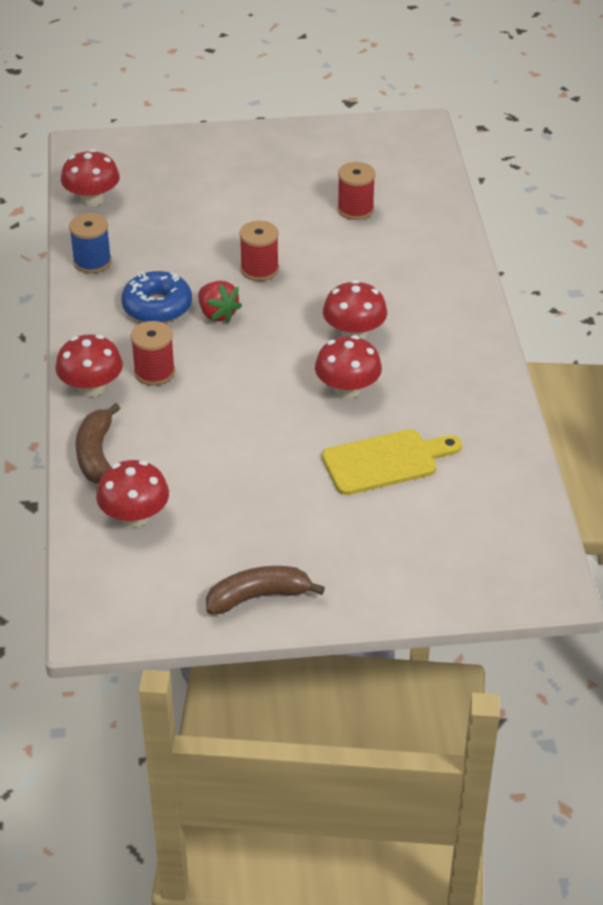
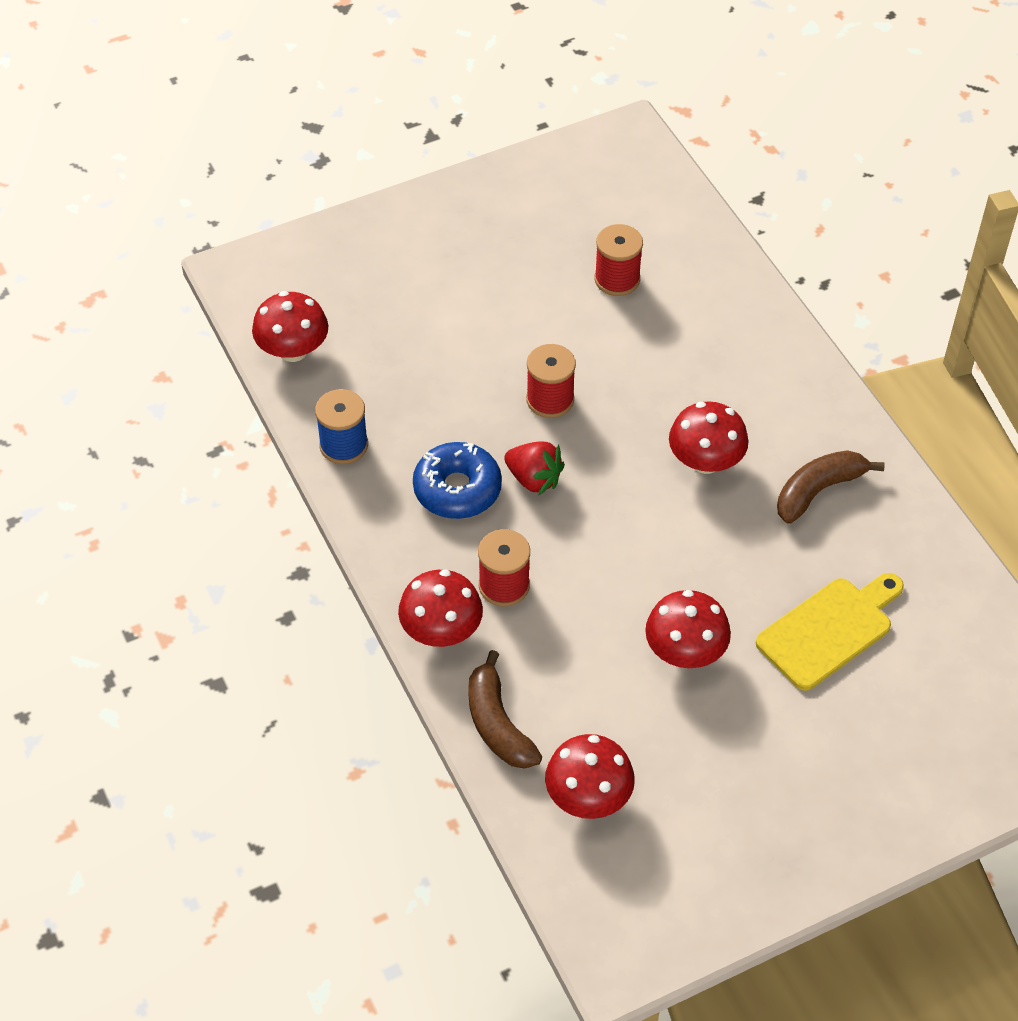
camera: 20 degrees left, 10 degrees up
(258, 597) = (782, 860): brown banana -> brown banana (818, 491)
(347, 389) = (737, 542): red mushroom -> red mushroom (685, 651)

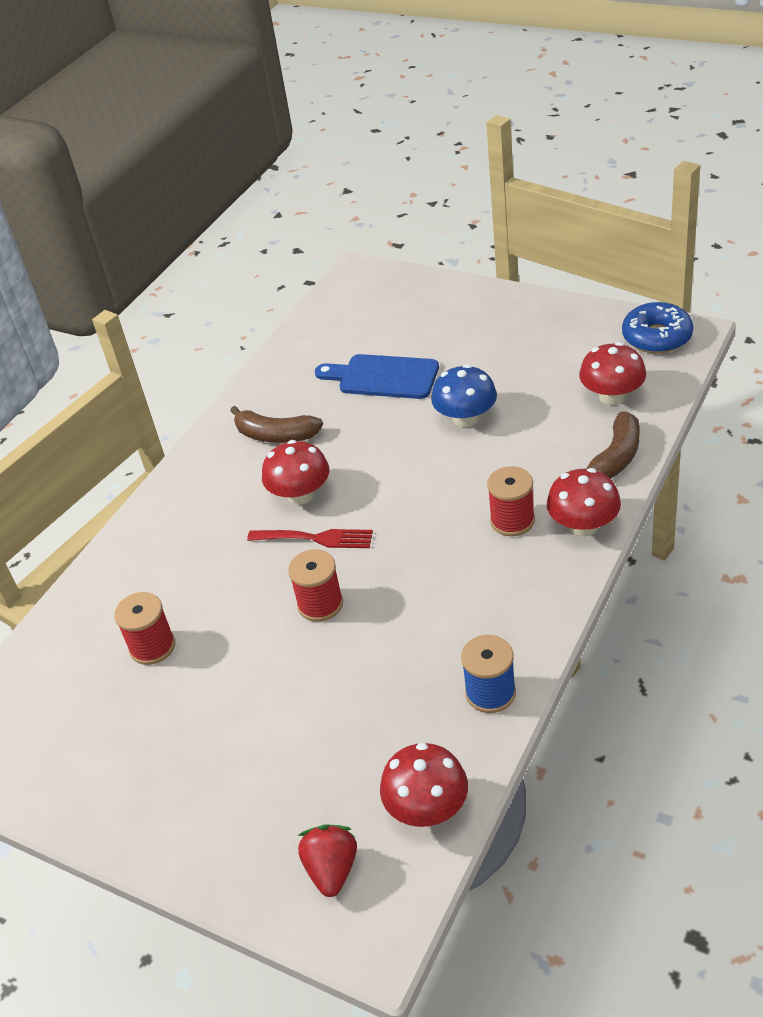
camera: 120 degrees left, 10 degrees down
(457, 489) = (459, 598): blue donut -> blue donut (657, 337)
(534, 479) = (405, 564): red strawberry -> red strawberry (332, 869)
(633, 440) = (316, 538): none -> red fork
(685, 651) = (466, 418): red mushroom -> blue mushroom
(829, 630) = (383, 377): yellow cutting board -> blue cutting board

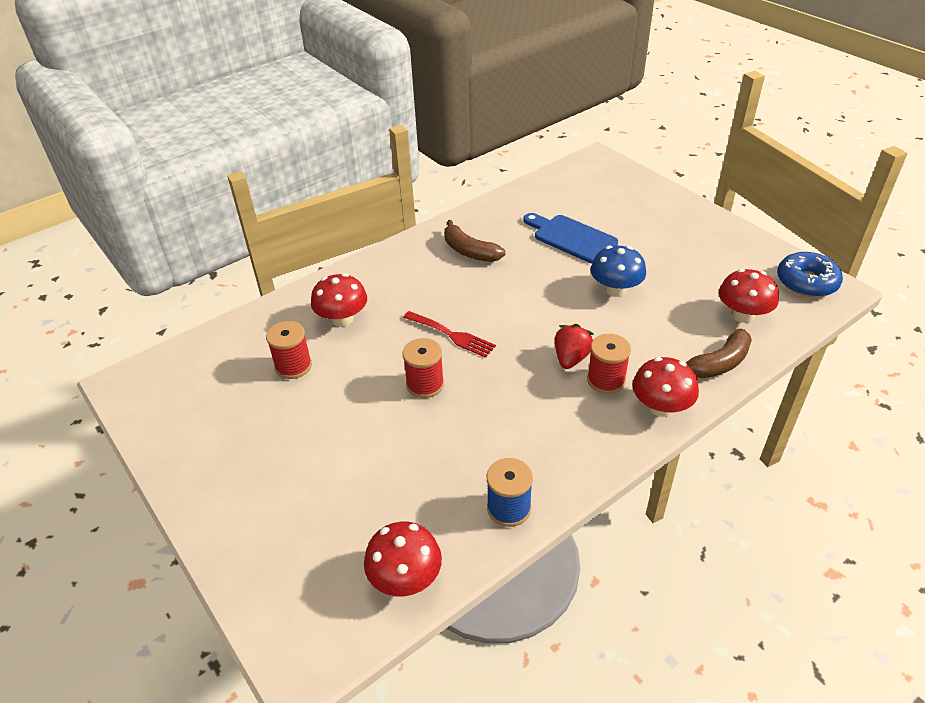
camera: 20 degrees right, 0 degrees up
(300, 495) = (460, 299): red mushroom -> red mushroom (342, 319)
(332, 869) = (307, 591): red strawberry -> red strawberry (571, 358)

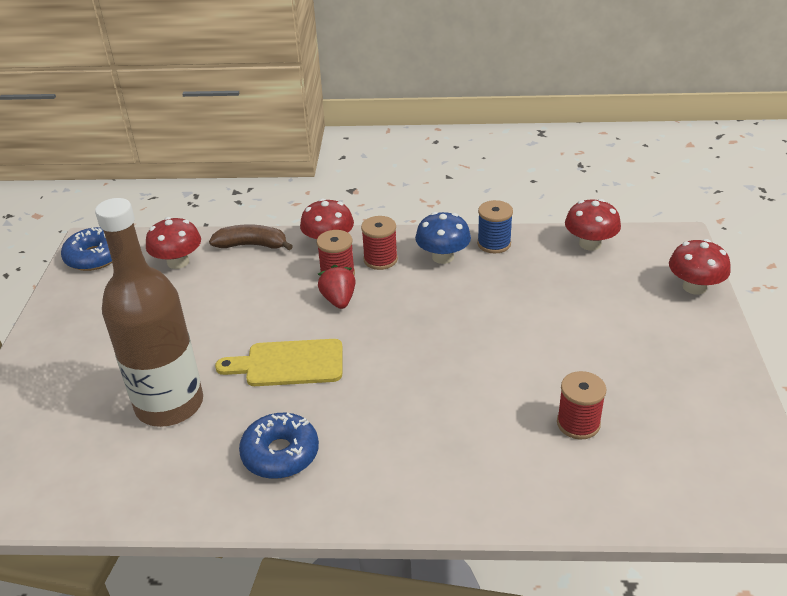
camera: 140 degrees left, 5 degrees down
(342, 319) = (491, 450): red mushroom -> red mushroom (694, 287)
(425, 384) = (472, 342): red spool -> red spool (380, 259)
(452, 335) = (405, 370): red fork -> none
(470, 251) = (280, 454): brown banana -> blue donut
(537, 295) = (288, 364): none -> yellow cutting board
(571, 238) = (169, 404): blue cutting board -> brown bottle
(571, 358) = (339, 300): red strawberry -> red strawberry turned 105 degrees clockwise
(615, 289) = (223, 331): blue mushroom -> blue mushroom (443, 257)

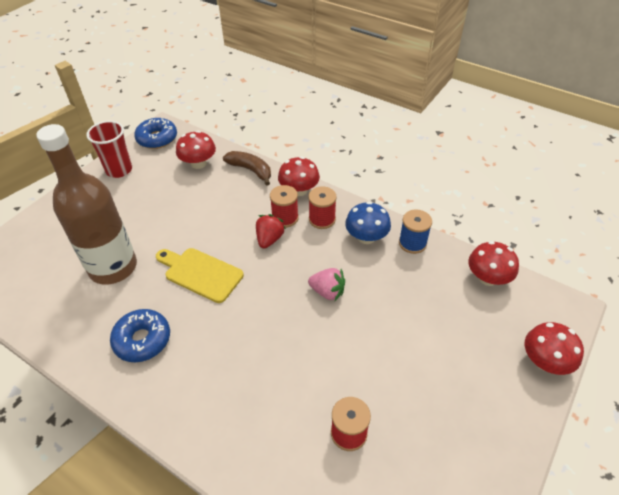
camera: 30 degrees right, 10 degrees up
(73, 307) = (119, 170): none -> red cup
(447, 320) = (327, 292): none -> pink strawberry

